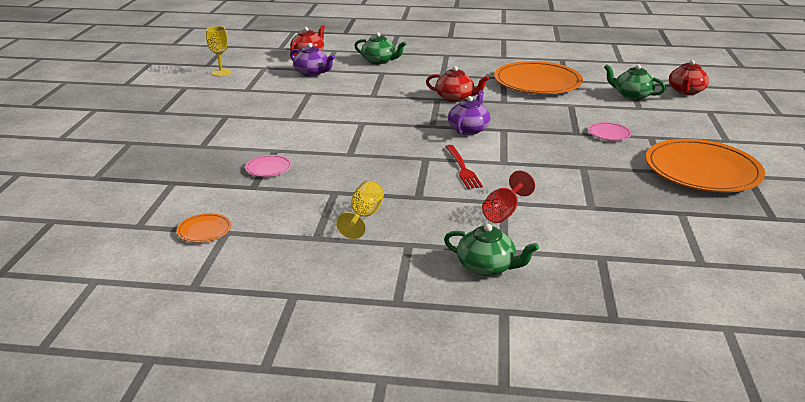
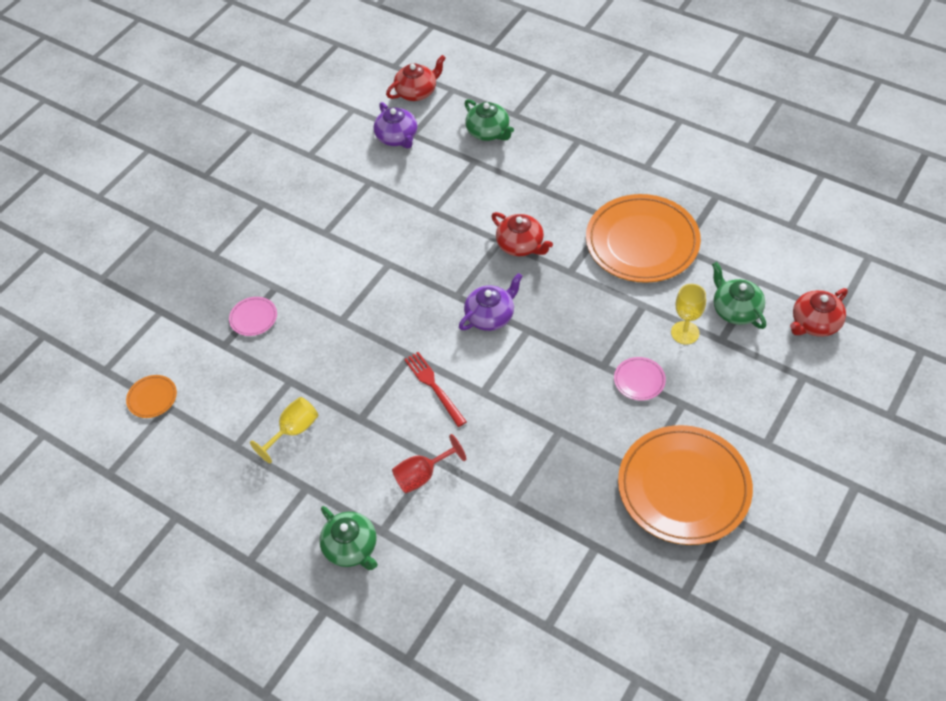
camera: 30 degrees right, 25 degrees up
(221, 72) = (302, 107): yellow goblet -> yellow goblet (685, 332)
(462, 168) = (434, 387): red fork -> red fork turned 135 degrees clockwise

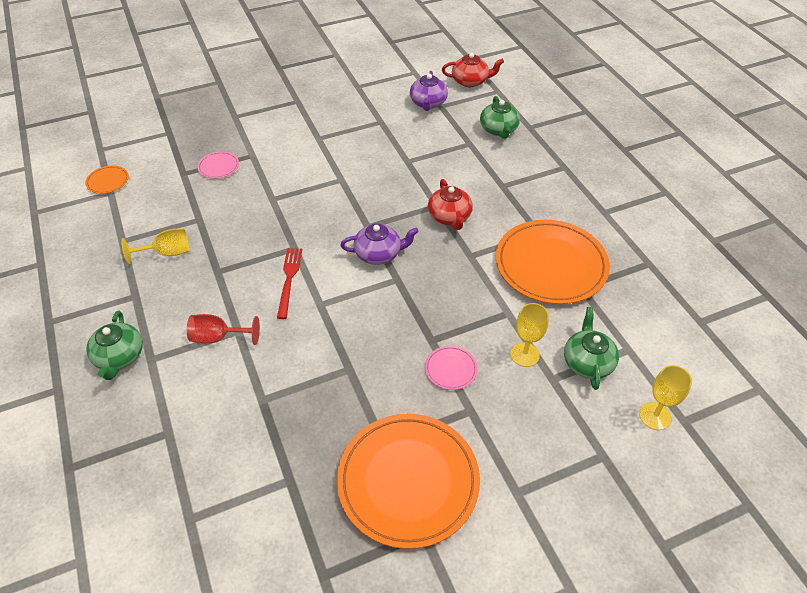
camera: 30 degrees right, 5 degrees down
(815, 323) = (655, 416): red teapot -> yellow goblet

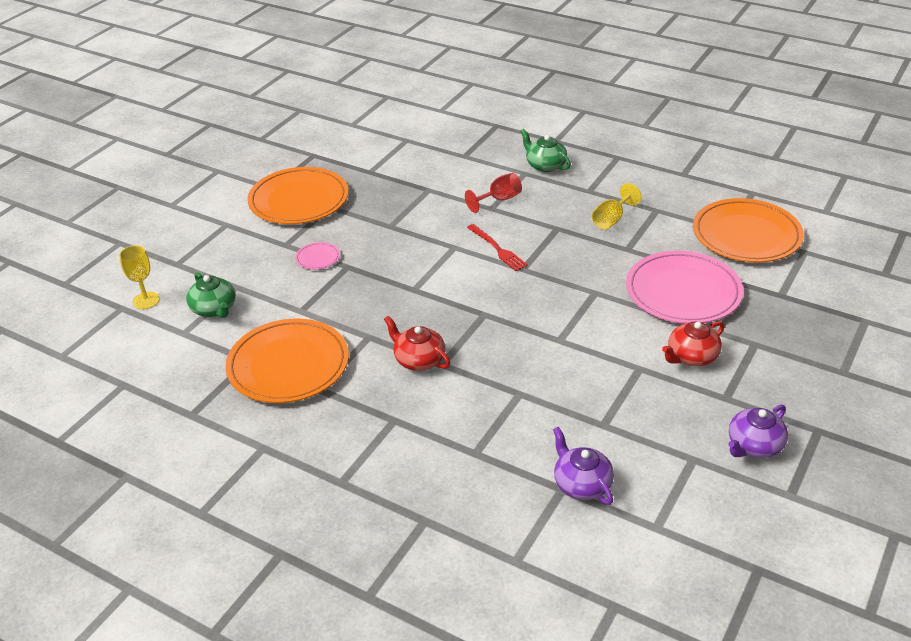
camera: 145 degrees right, 10 degrees down
(108, 181) = (746, 235): orange plate -> orange plate, size x2.41
(218, 167) = (683, 292): pink plate -> pink plate, size x2.41
(379, 254) = (449, 299): purple teapot -> purple teapot (754, 445)
(470, 81) = (568, 557): red teapot -> red teapot (691, 357)
(498, 129) = (459, 493): green teapot -> none
(524, 354) = (268, 291): yellow goblet -> none

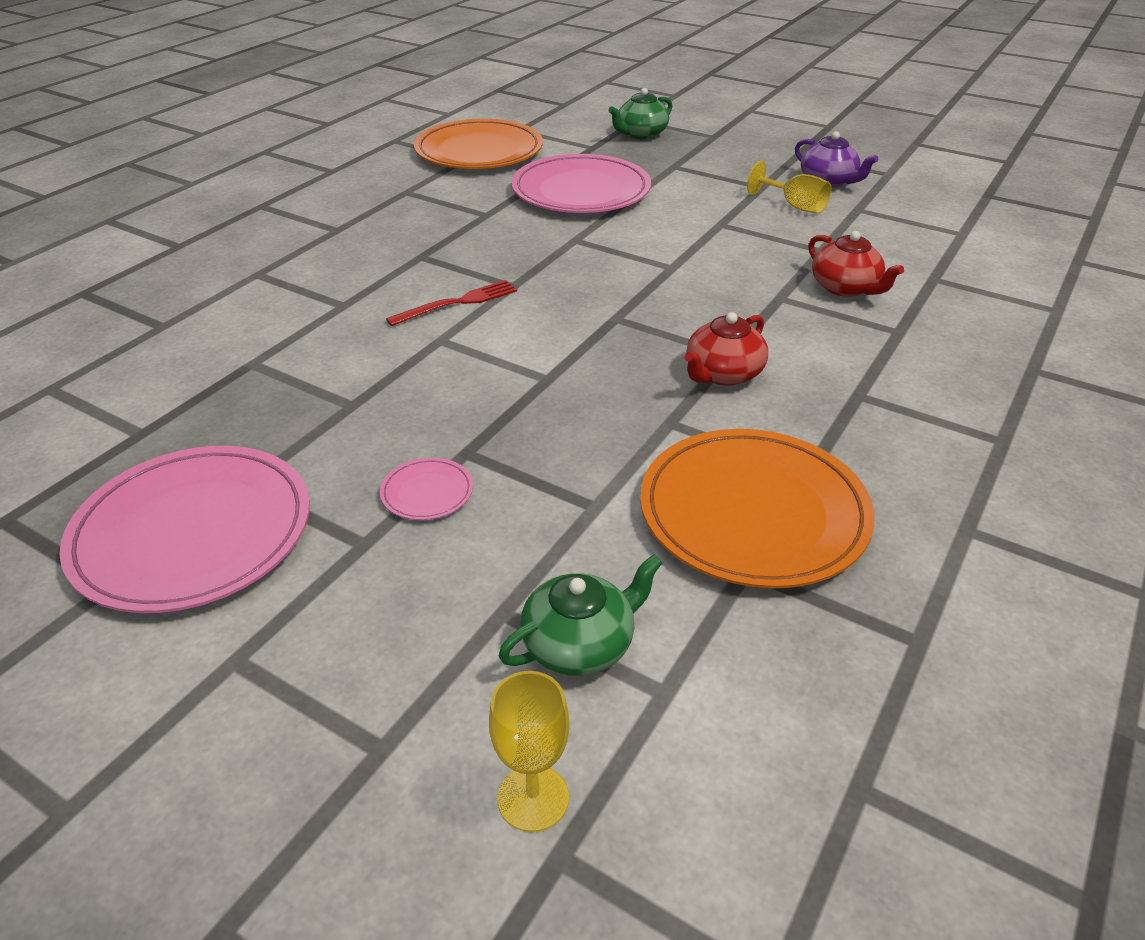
camera: 90 degrees left, 0 degrees up
(299, 200) = (193, 533): orange plate -> pink plate
(499, 199) = (322, 297): red goblet -> none
(545, 165) = (245, 257): green teapot -> green teapot (641, 134)
(581, 484) = (921, 267): purple teapot -> none
(611, 219) = (415, 219): yellow goblet -> yellow goblet (794, 206)
(691, 357) = (697, 196): red teapot -> red teapot (845, 288)

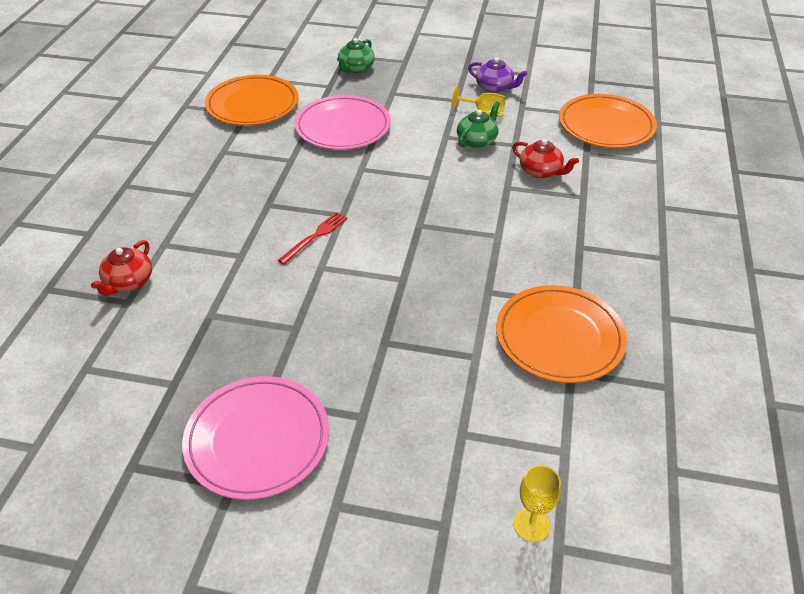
camera: 20 degrees left, 5 degrees up
(427, 492) = (378, 374): pink plate -> none
(580, 644) = (510, 439): green teapot -> green teapot (477, 140)
(723, 374) = (501, 250): red teapot -> red teapot (128, 282)
(985, 250) = (606, 125): none -> orange plate

